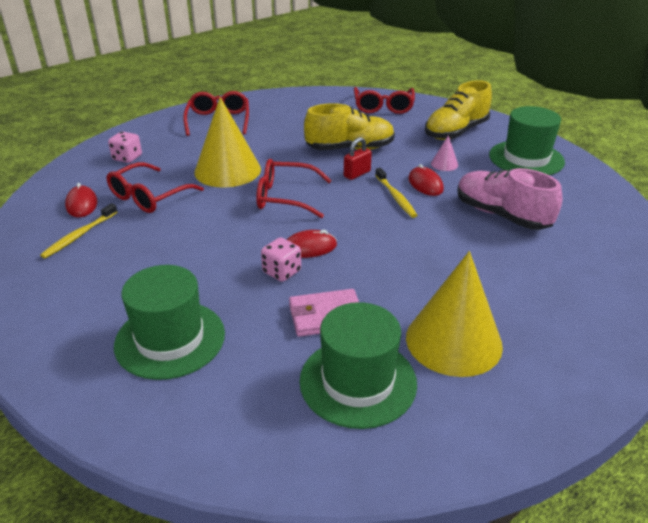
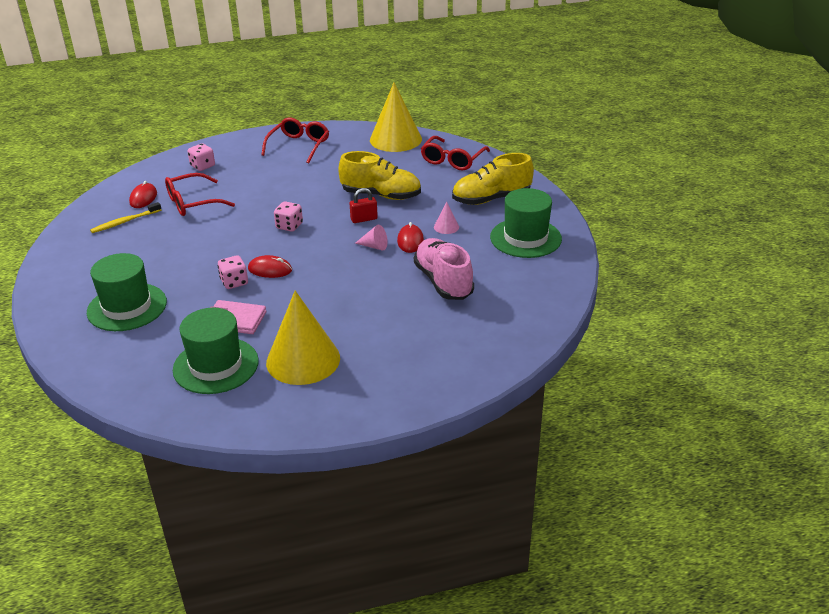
camera: 25 degrees right, 0 degrees up
(227, 170) = (267, 193): yellow cone -> yellow cone (395, 139)
(285, 197) = (289, 226): red glasses -> pink dice
(396, 197) = (374, 246): yellow toothbrush -> pink cone

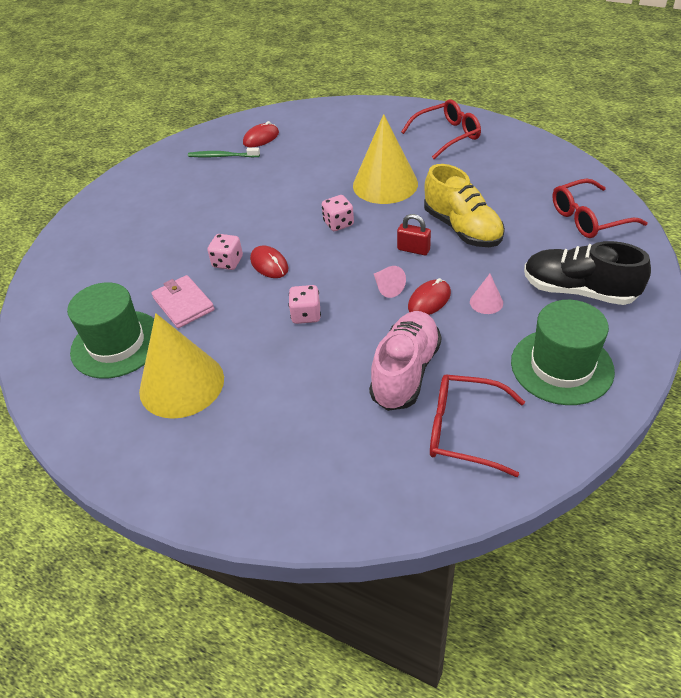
camera: 45 degrees right, 10 degrees up
(125, 222) = (222, 156): yellow toothbrush -> green toothbrush
(127, 307) = (129, 243): green hat -> none
(192, 203) = (291, 160): red glasses -> red glasses (464, 430)
(202, 166) = (341, 124): pink dice -> pink dice (306, 315)
(395, 139) = (553, 166): yellow cone -> yellow cone (385, 184)
(491, 199) = (578, 291): yellow shoe -> black shoe

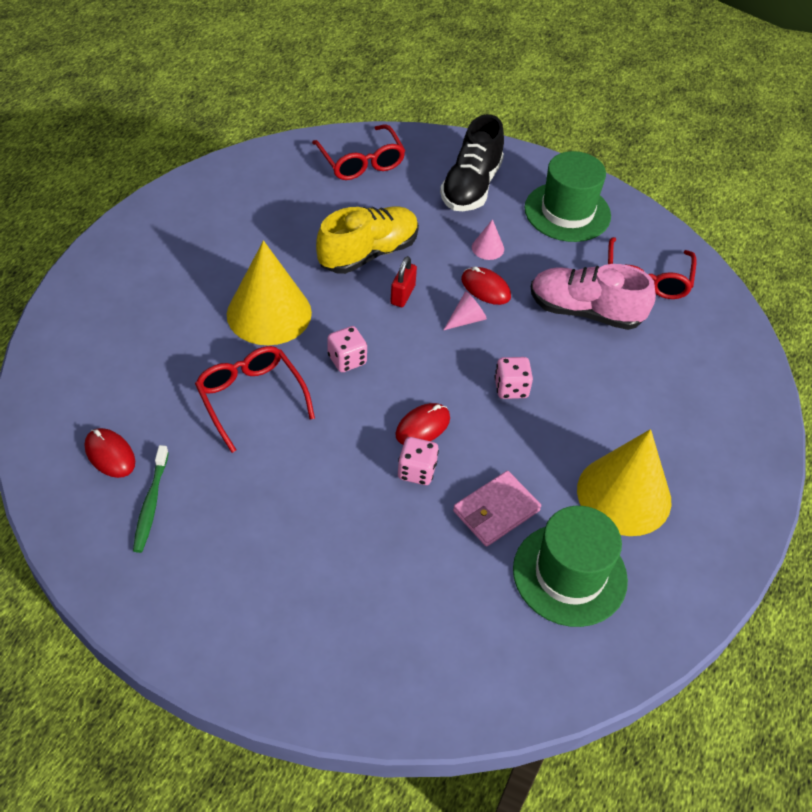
camera: 100 degrees left, 5 degrees up
(447, 135) = (168, 248): red glasses -> red glasses (251, 398)

